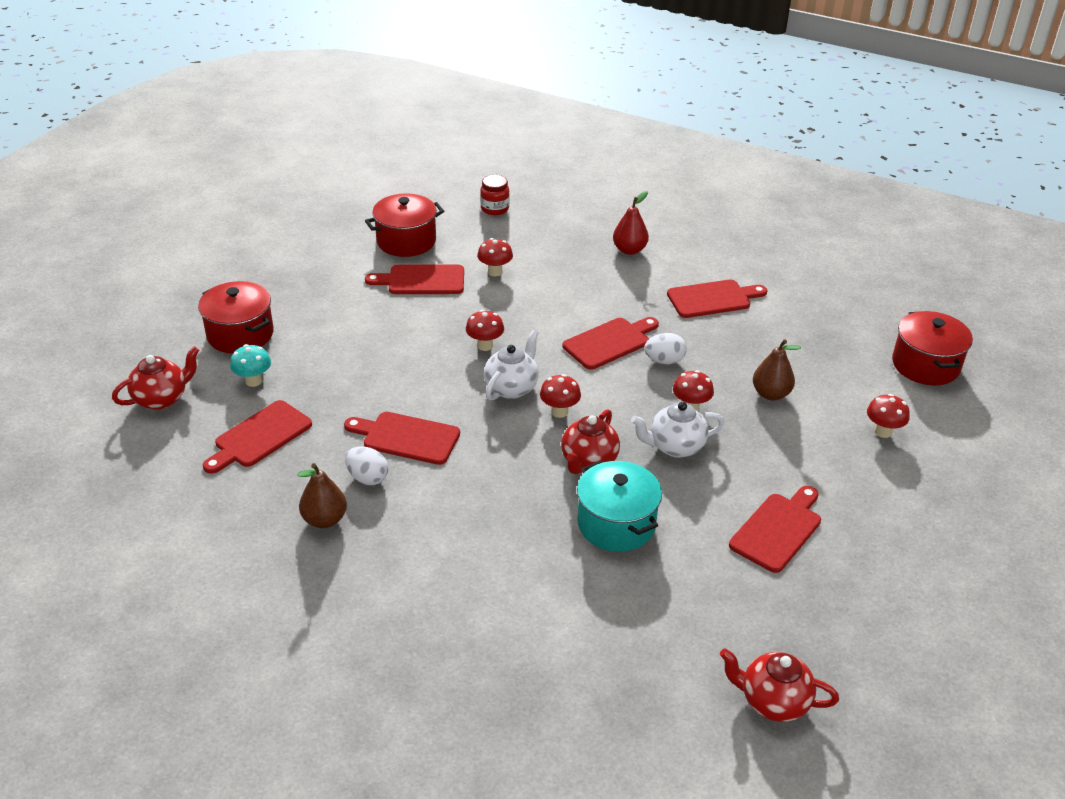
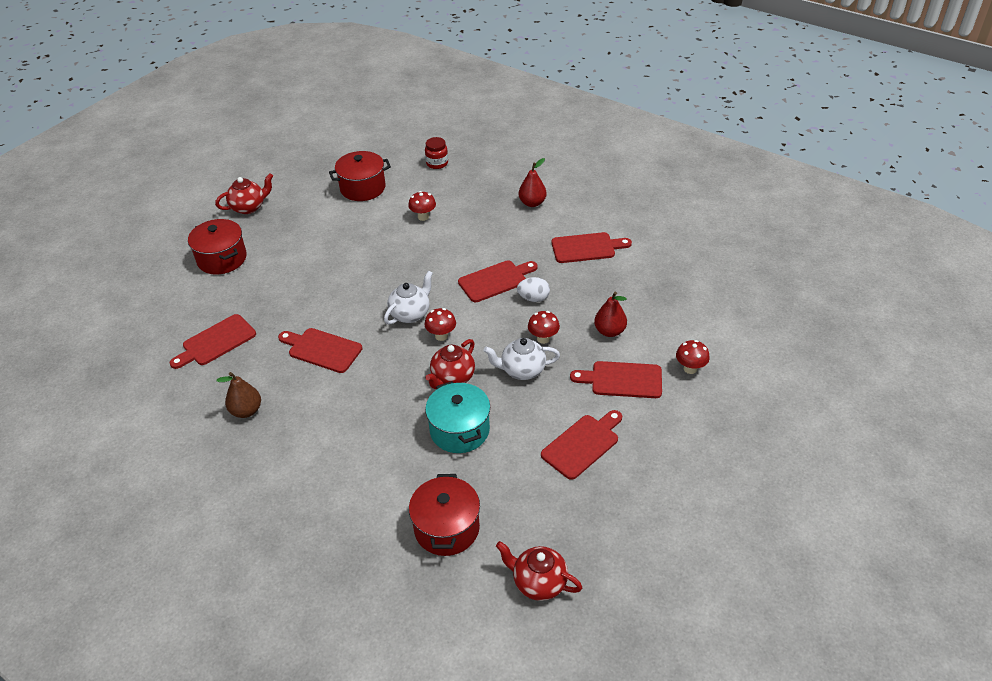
camera: 10 degrees right, 5 degrees up
(162, 399) = (154, 307): red teapot -> red teapot (249, 207)
(253, 381) = (222, 297): turquoise mushroom -> none
(367, 478) = (285, 380): white egg -> none
(422, 280) = (366, 221): red cutting board -> red cutting board (622, 380)
(485, 346) = (399, 278): red mushroom -> none
(771, 394) = (609, 331): brown pear -> red pear
(925, 365) = (742, 314): red pot -> red pot (447, 528)

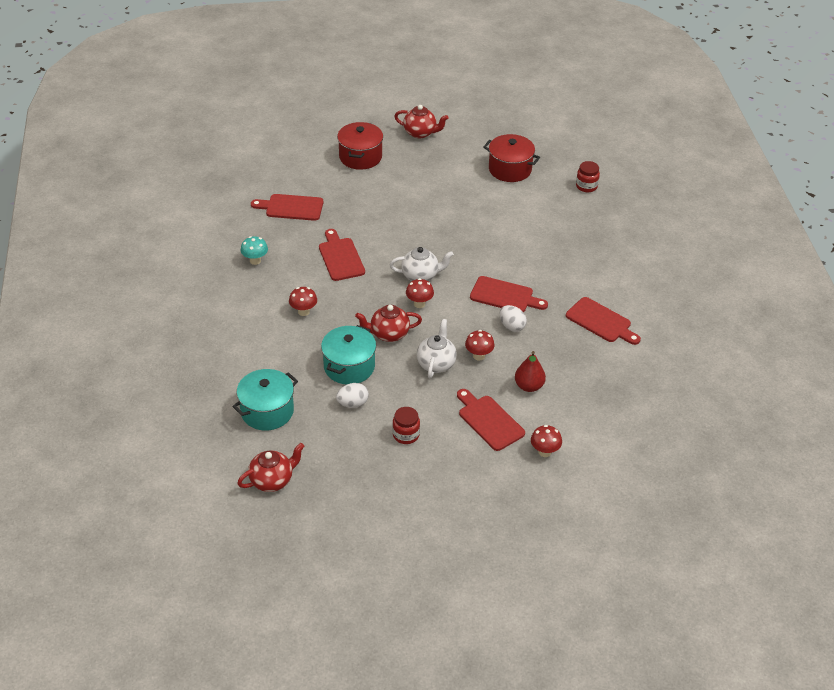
camera: 45 degrees right, 0 degrees up
(246, 411) = (255, 261): brown pear -> turquoise mushroom
(423, 217) = (521, 218): red mushroom -> red mushroom (303, 311)
(447, 528) = (267, 411): red pot -> turquoise pot
(506, 457) = (352, 404): none -> white egg
(522, 370) = (436, 364): white teapot -> white teapot turned 60 degrees clockwise
(532, 203) = (611, 262): red pear -> none
(538, 583) = (272, 480): red teapot -> red teapot turned 75 degrees clockwise
(582, 444) = (406, 435): red cutting board -> red jar

